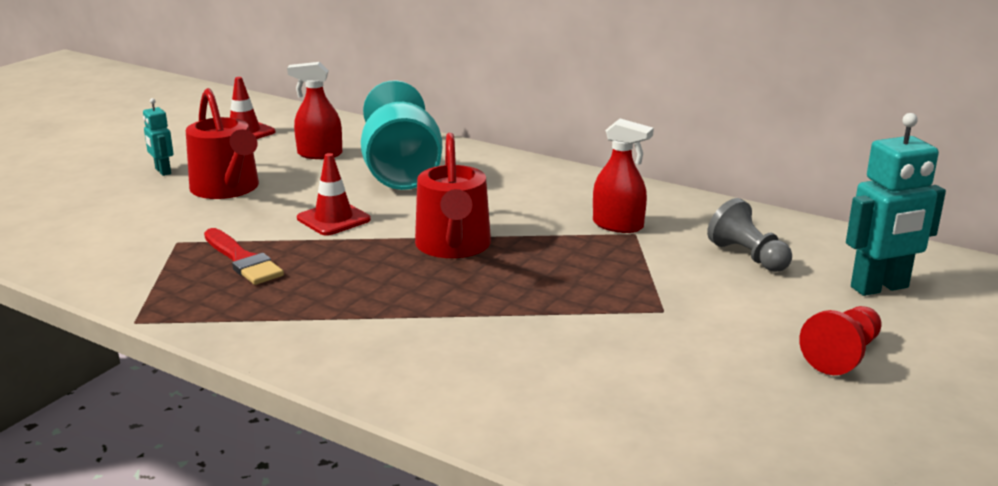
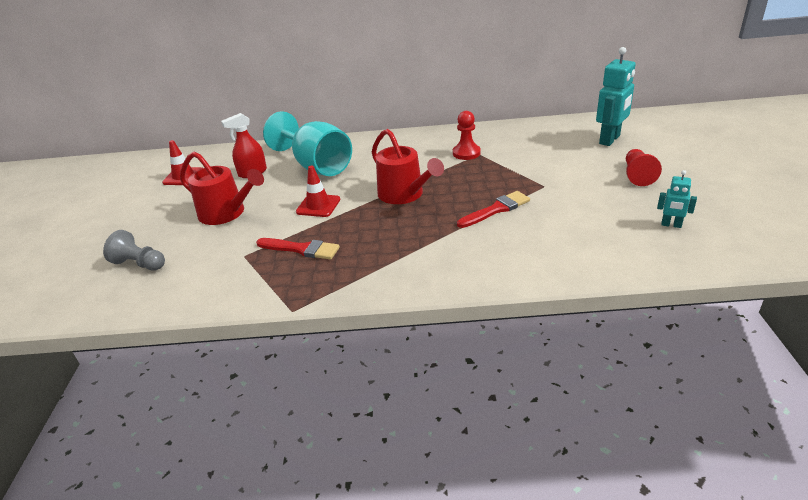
camera: 30 degrees left, 10 degrees up
(162, 171) = (166, 219): turquoise robot -> turquoise robot (671, 225)
(544, 313) = (496, 209): none -> red brush
(618, 225) = (466, 153): red spray bottle -> red pawn
(748, 256) = (542, 146): grey pawn -> grey pawn (139, 264)

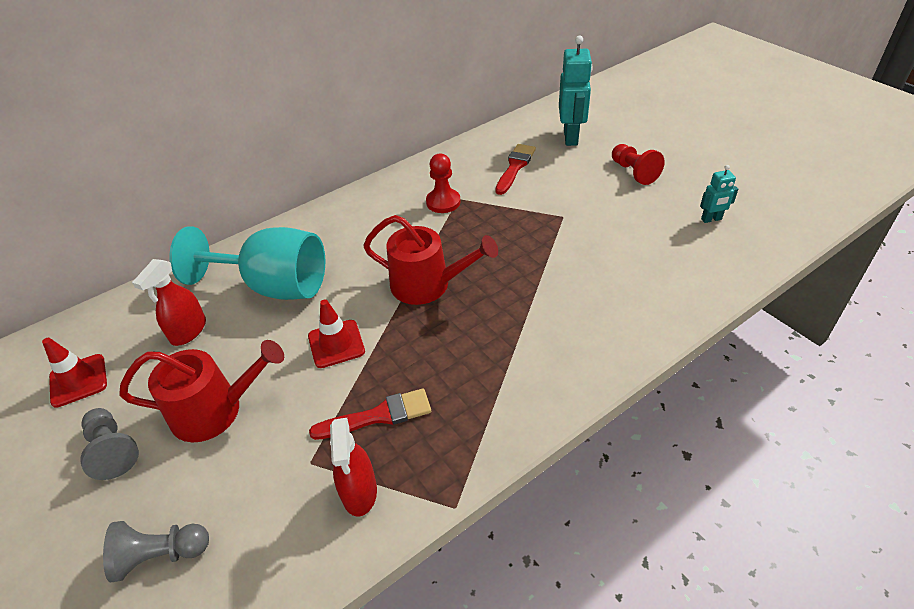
camera: 35 degrees left, 10 degrees up
(166, 212) = (113, 450): none -> grey pawn
(252, 280) = (359, 492): none -> red spray bottle
(496, 209) = (545, 264): red brush -> red brush (515, 167)

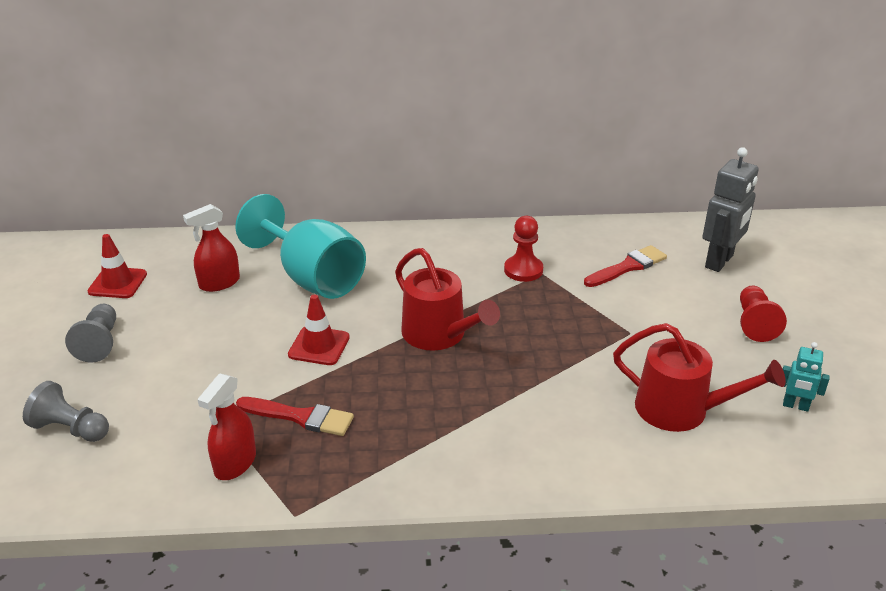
camera: 30 degrees right, 10 degrees down
(215, 410) = (187, 350): red watering can -> red watering can (680, 409)
(571, 137) = (719, 261): turquoise robot -> grey robot

